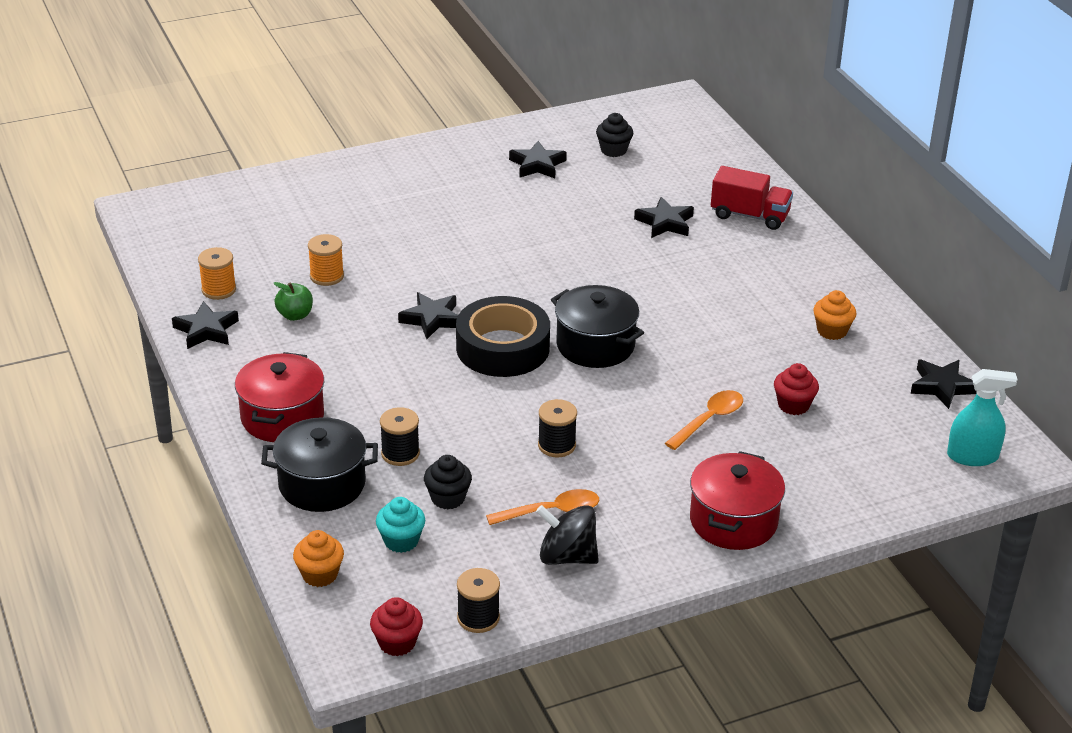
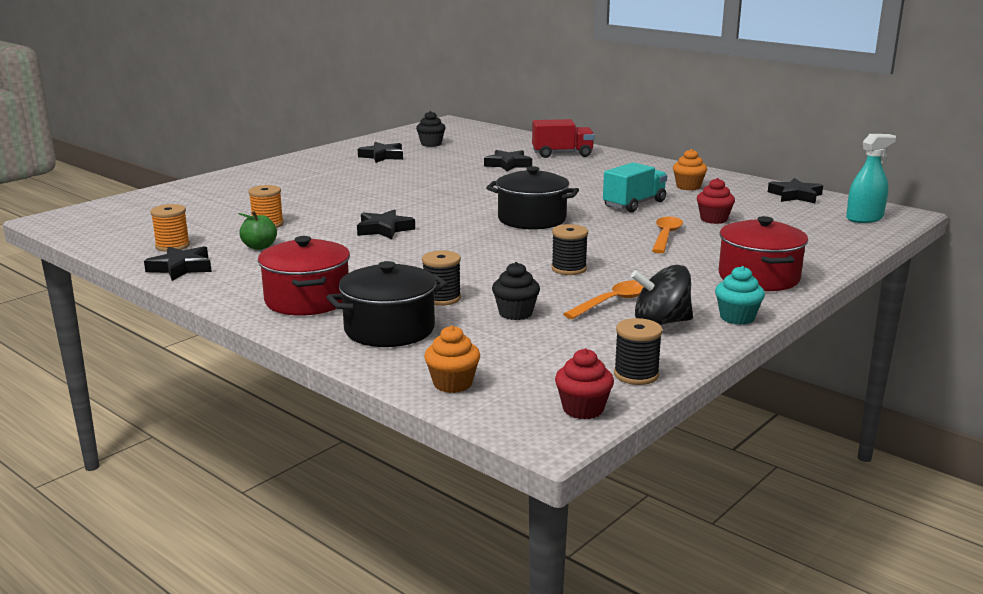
camera: 25 degrees left, 15 degrees down
(401, 541) = (505, 346): turquoise cupcake -> turquoise cupcake (737, 317)
(502, 348) = (460, 232): black tape -> none
(734, 349) = (634, 204): none -> turquoise truck

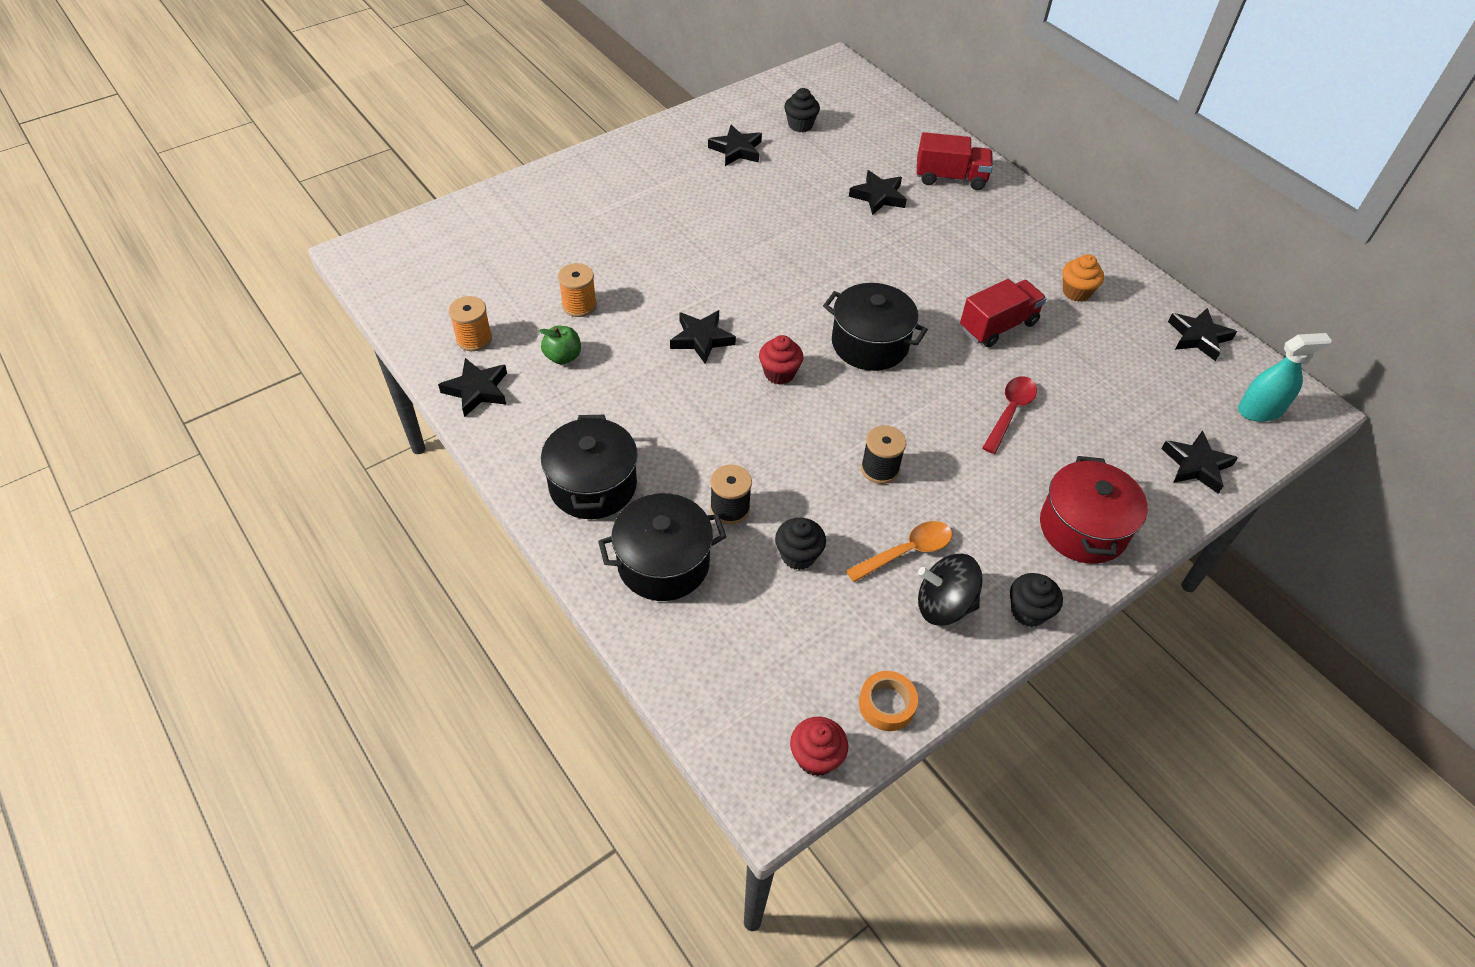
camera: 10 degrees right, 30 degrees up
(307, 300) = (593, 485): red pot -> black pot
(452, 384) = (702, 683): orange cupcake -> none
(634, 204) = (998, 326): turquoise truck -> red truck
(636, 375) = (886, 704): black spool -> orange tape
(665, 236) = (1010, 412): orange spoon -> red spoon
(713, 219) = (1079, 381): red cupcake -> red cupcake (779, 373)
(737, 317) = (1028, 611): turquoise cupcake -> black cupcake
(832, 243) = (1196, 465): none -> black star

